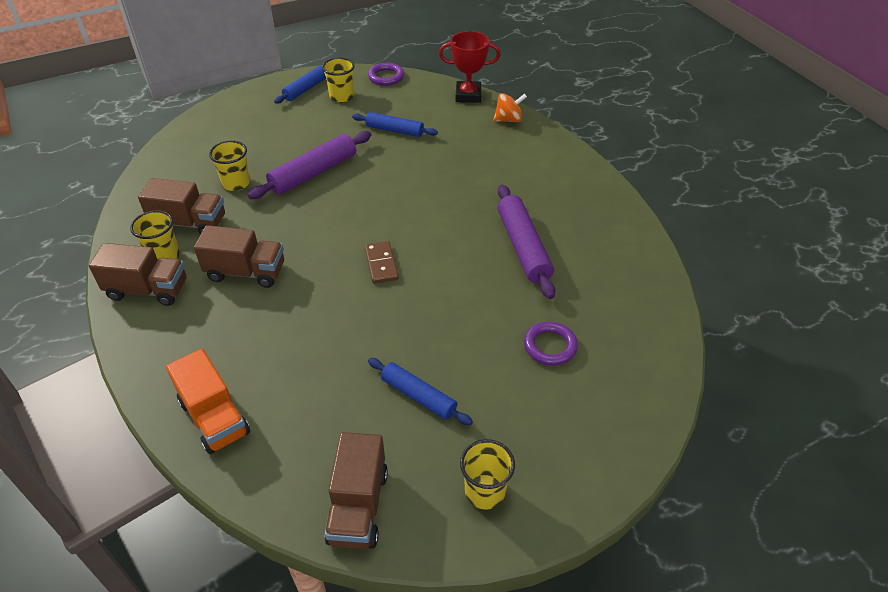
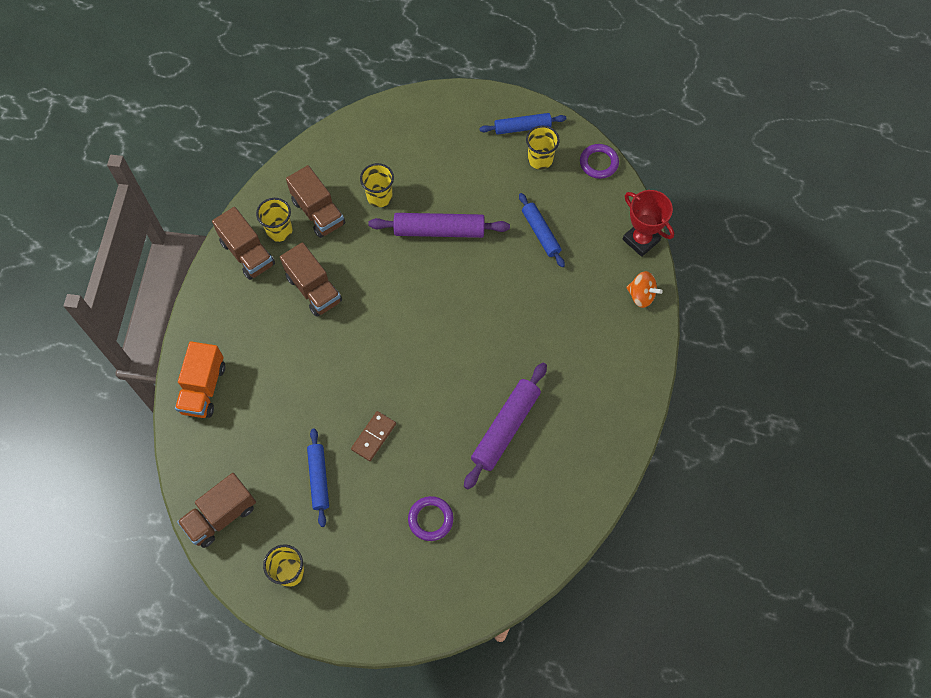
camera: 45 degrees right, 20 degrees up
(381, 264) = (399, 357): brown domino -> brown domino (373, 436)

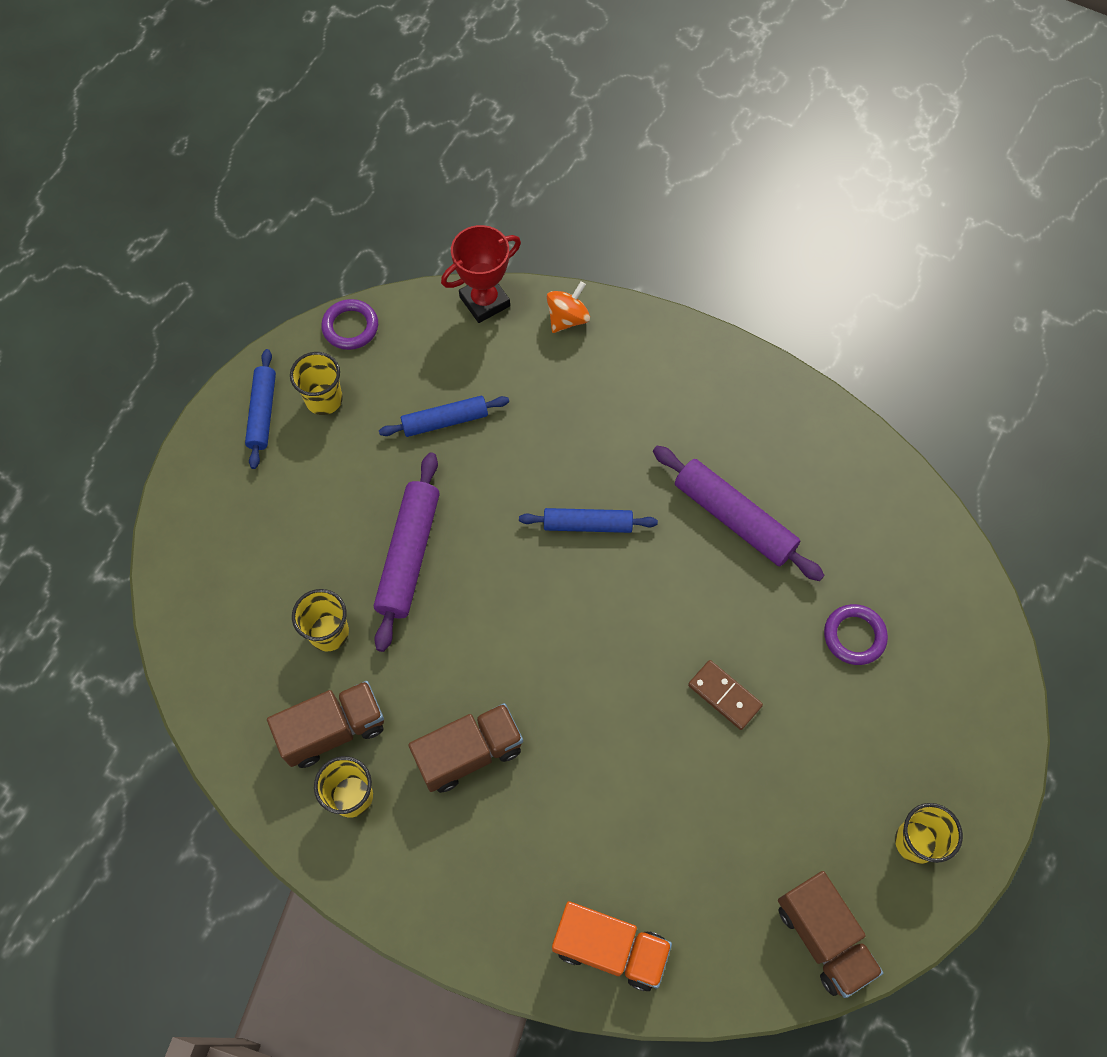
camera: 80 degrees left, 0 degrees up
(247, 253) = (382, 853): brown truck -> none
(318, 479) = (780, 783): blue rolling pin -> blue rolling pin (587, 525)

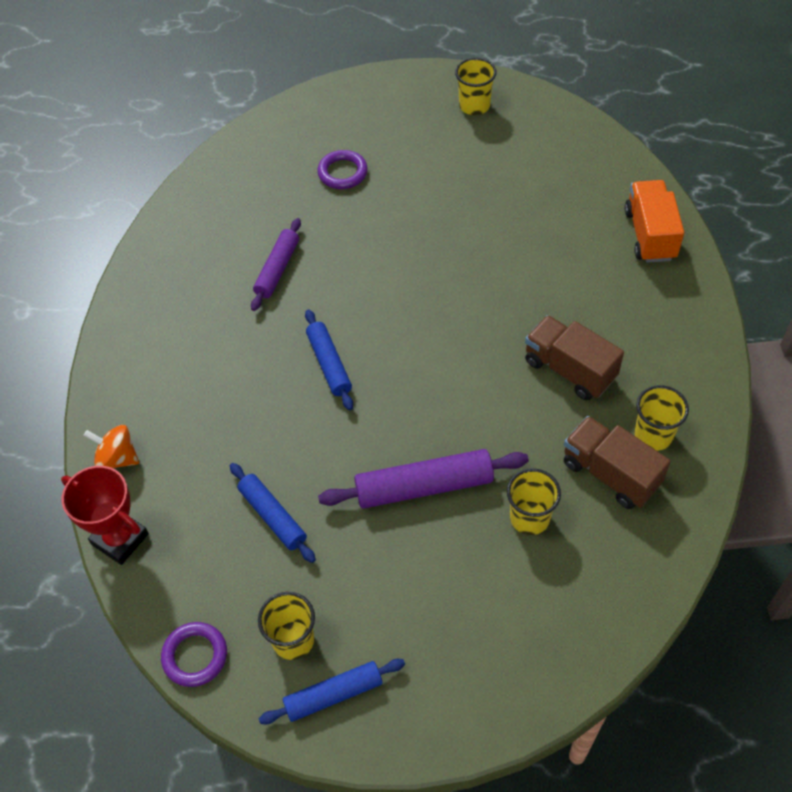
camera: 110 degrees left, 10 degrees down
(724, 696) = (430, 230): brown domino -> none
(734, 519) = (277, 269): purple rolling pin -> purple rolling pin, size x0.65
(823, 937) = (566, 132): brown truck -> none

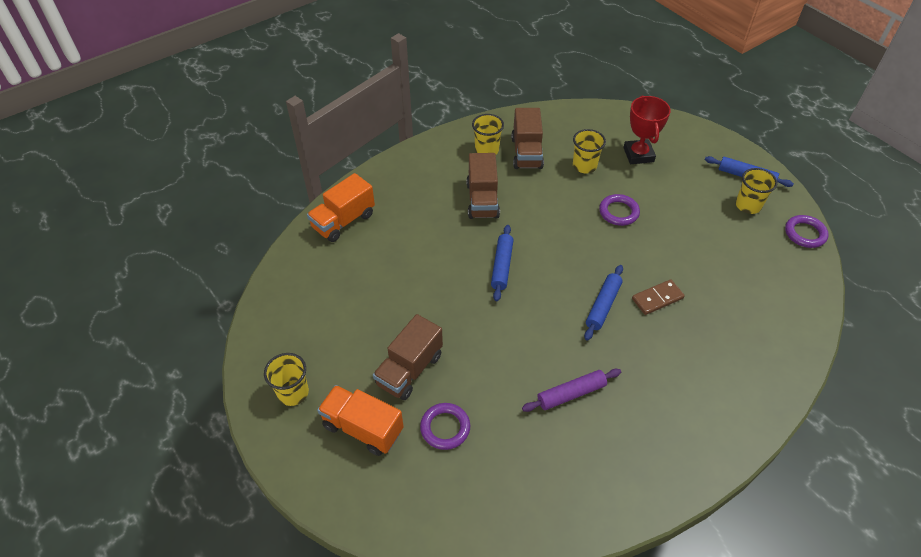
camera: 135 degrees left, 5 degrees down
(117, 458) = (785, 359): orange spinning top -> none
(120, 539) = (812, 313): red trophy -> red trophy (638, 155)
(273, 516) = (712, 258): blue rolling pin -> blue rolling pin (501, 266)
(287, 416) = (657, 298): none -> brown domino
(397, 127) = (363, 428): none -> orange truck
(418, 183) = (409, 370): none -> brown truck
(424, 486) = (618, 212): purple rolling pin -> purple ring

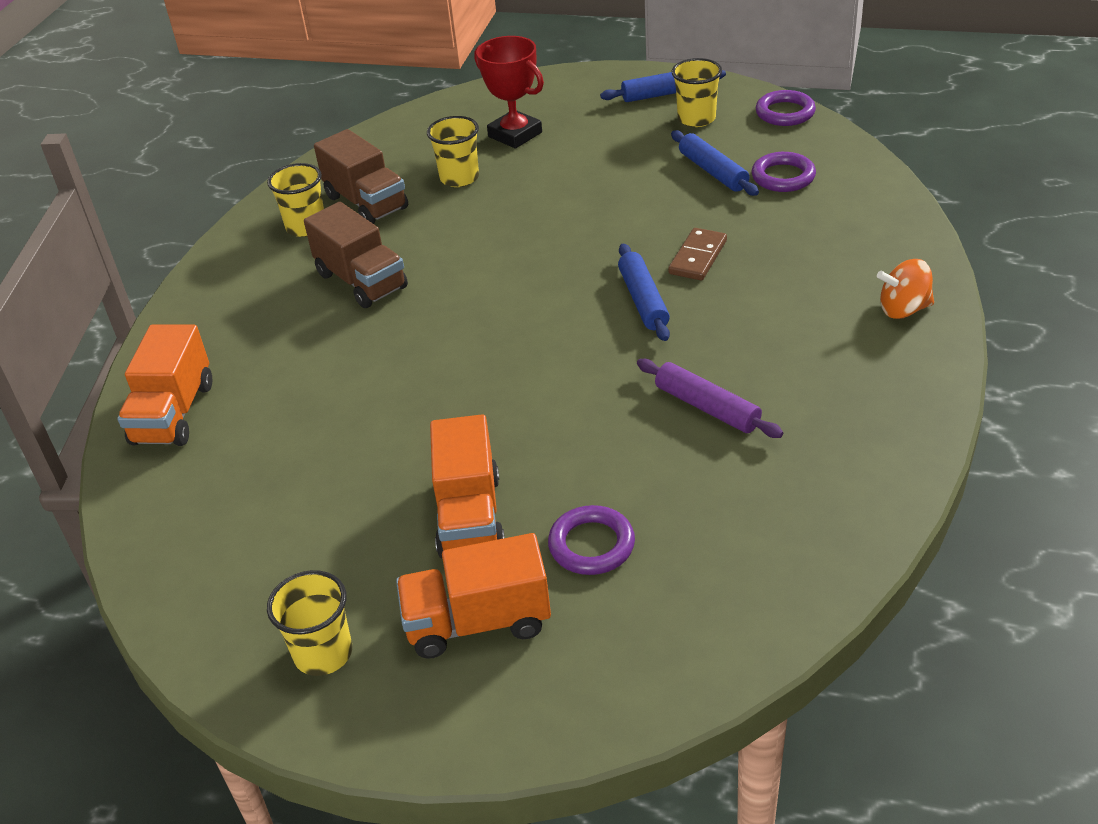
camera: 35 degrees left, 10 degrees down
(409, 370) = (469, 516): brown truck -> orange truck
(501, 266) = (468, 334): blue rolling pin -> blue rolling pin (713, 172)
(571, 394) = (707, 407): purple rolling pin -> purple rolling pin turned 75 degrees counterclockwise
(618, 212) = (555, 201): purple ring -> purple ring (783, 177)
(736, 412) = (903, 309): none -> orange spinning top

